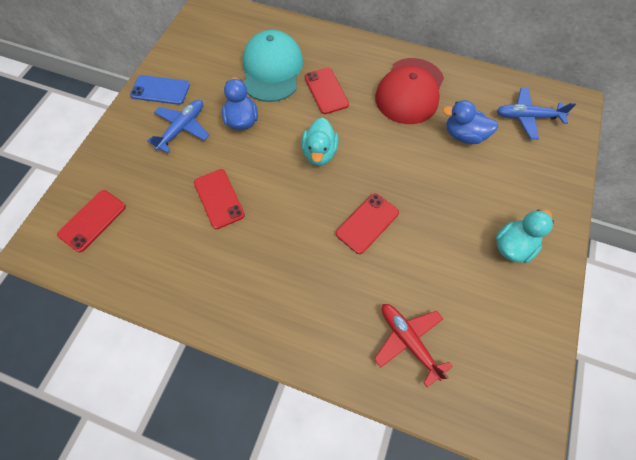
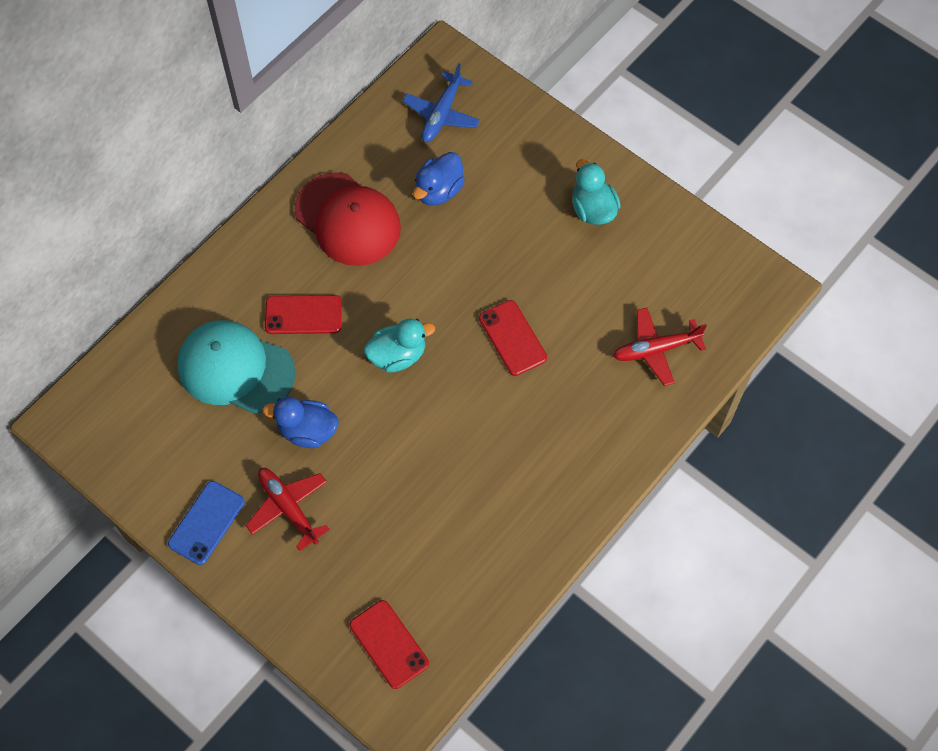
camera: 70 degrees left, 0 degrees up
(182, 128) = (288, 508): blue plane -> red plane
(219, 198) = (416, 488): red phone -> none
(319, 153) = (397, 355): turquoise duck -> turquoise duck turned 45 degrees counterclockwise

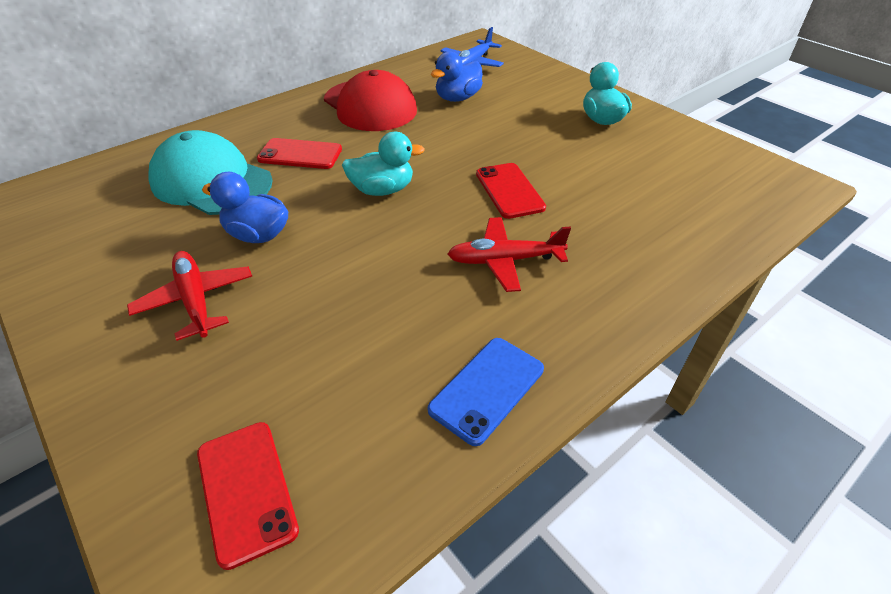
camera: 10 degrees right, 20 degrees down
(206, 523) = (89, 301): blue phone -> blue phone (487, 389)
(655, 349) = (672, 215): red plane -> red plane (504, 260)

